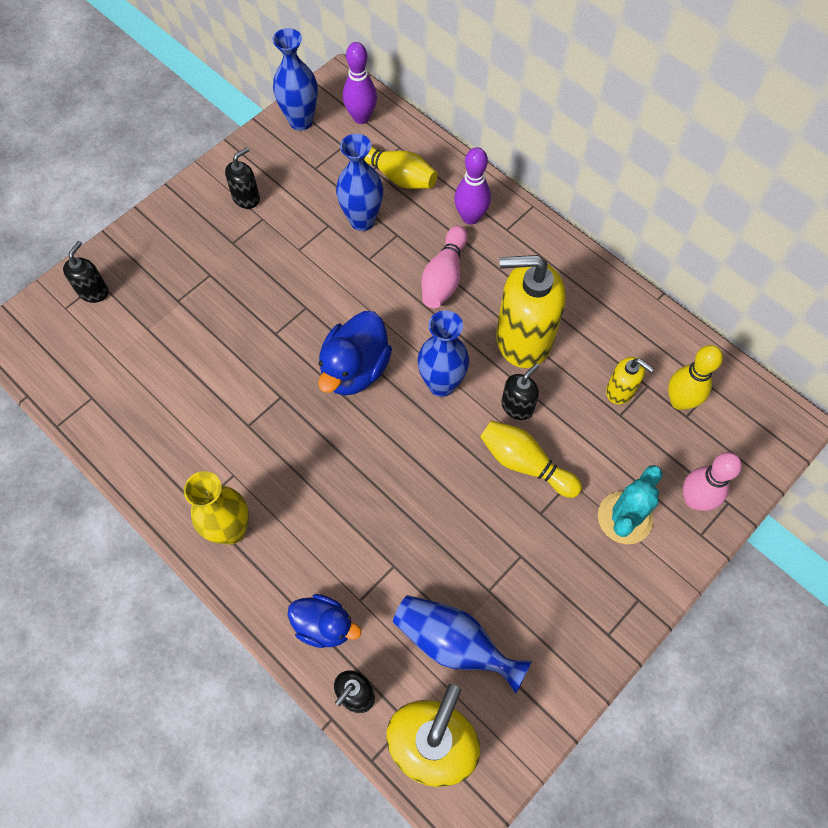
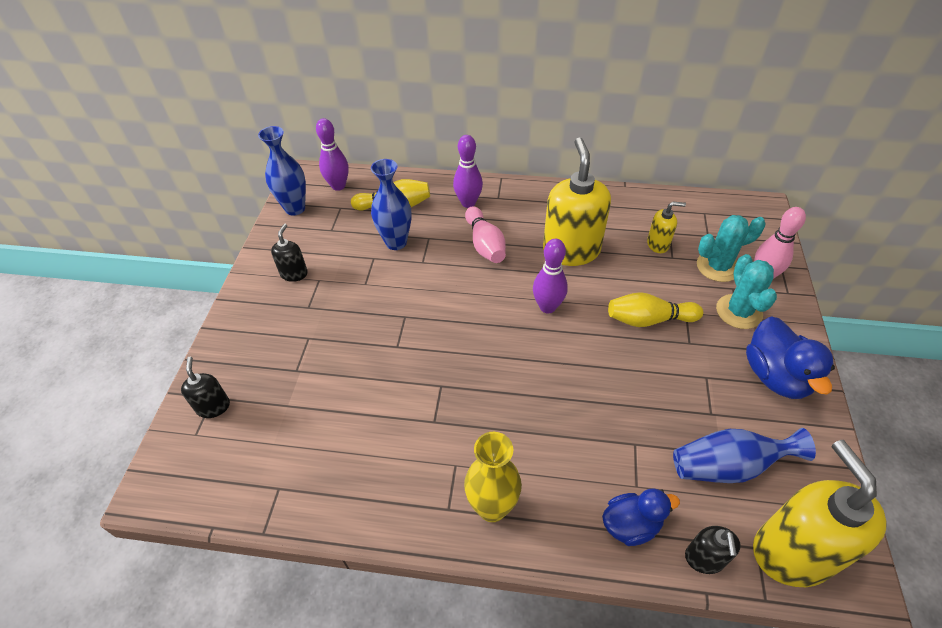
camera: 35 degrees left, 15 degrees down
(355, 369) = (479, 334): blue duck -> blue duck (775, 376)
(441, 384) = (547, 307): blue vase -> purple bowling pin
(517, 406) = (608, 290): black soap dispenser -> none
(523, 339) = (571, 250): yellow soap dispenser -> yellow soap dispenser turned 120 degrees clockwise
(657, 457) = (717, 266): none -> turquoise cactus
(679, 401) = (695, 230): yellow bowling pin -> none

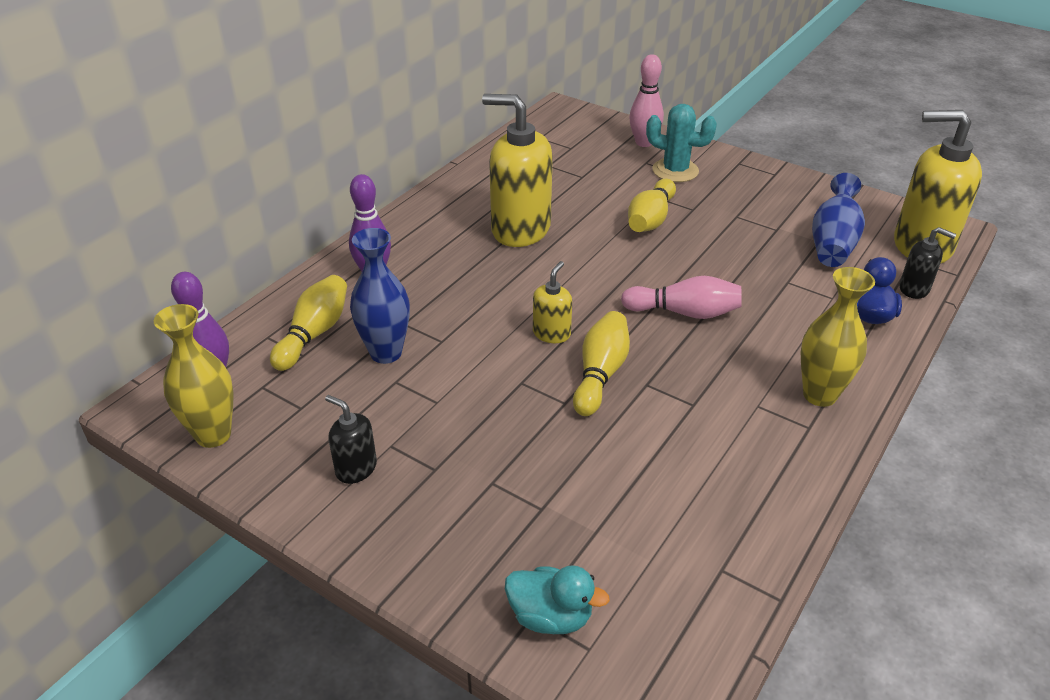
camera: 65 degrees left, 10 degrees down
(213, 406) = (550, 616): black soap dispenser -> turquoise duck
(295, 208) = (213, 435): blue vase -> yellow vase
(436, 355) = (600, 374): none -> yellow bowling pin
(485, 244) = (457, 283): pink bowling pin -> pink bowling pin (684, 312)
(547, 307) = (588, 272): purple bowling pin -> none
(658, 244) = (558, 177): yellow soap dispenser -> yellow soap dispenser (551, 333)
(717, 266) = (614, 159): turquoise cactus -> none
(775, 376) = (756, 183): blue duck -> none

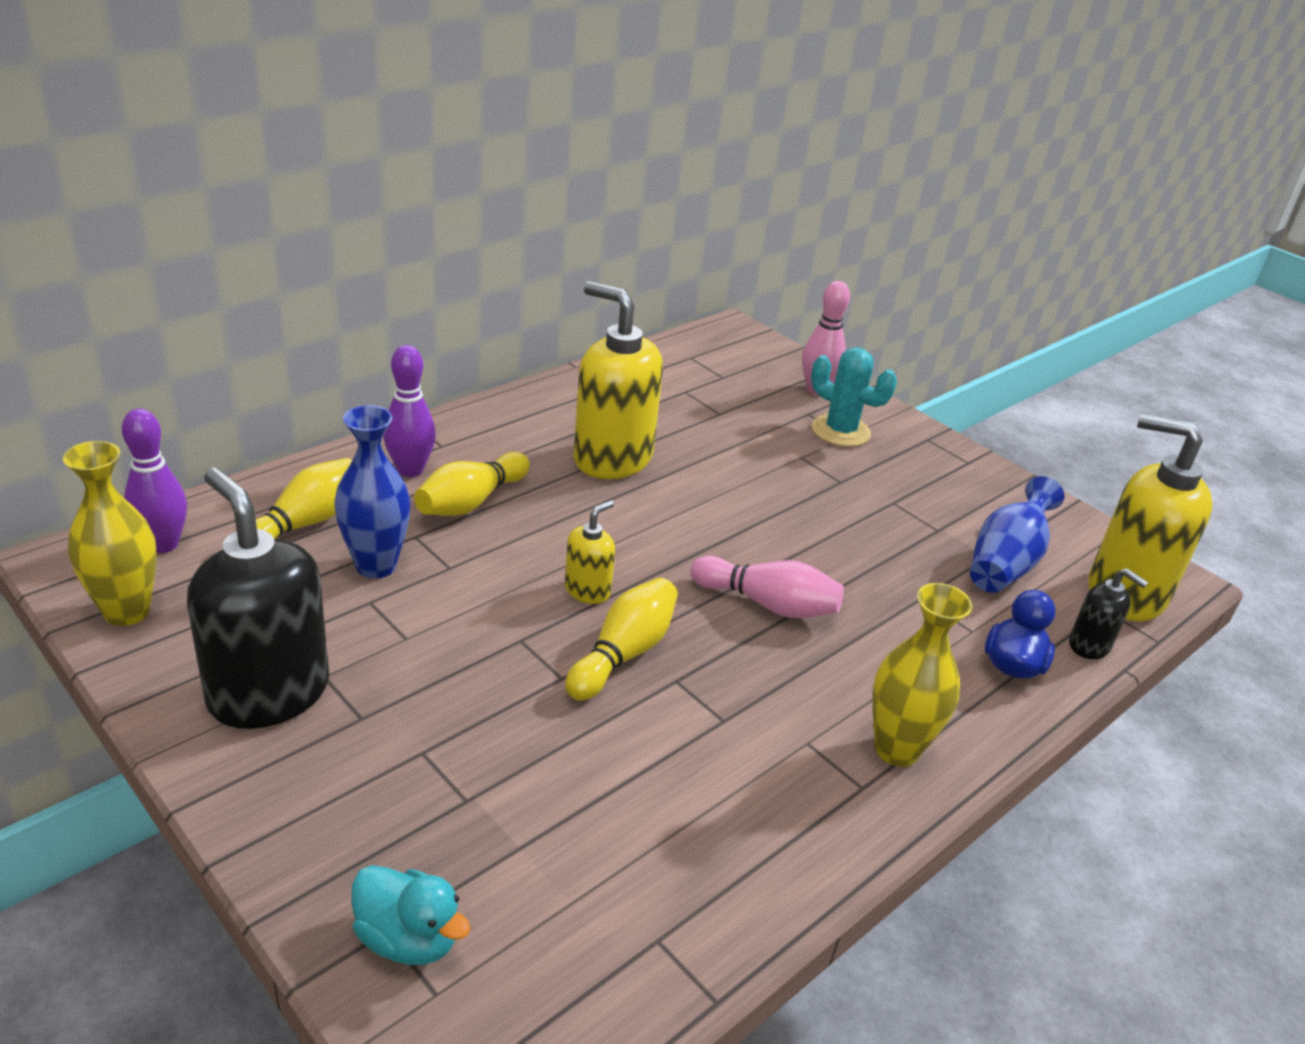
camera: 10 degrees right, 5 degrees down
(356, 468) = (268, 693): black soap dispenser -> black soap dispenser, size x2.09
(650, 219) = (780, 482): yellow bowling pin -> yellow bowling pin (471, 502)

